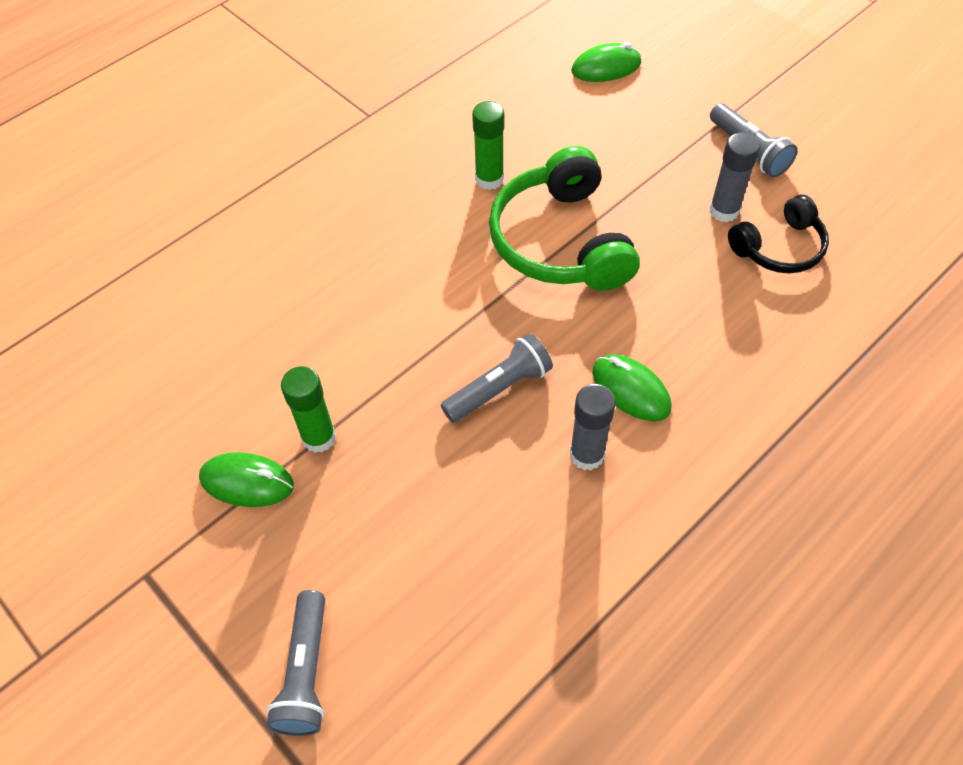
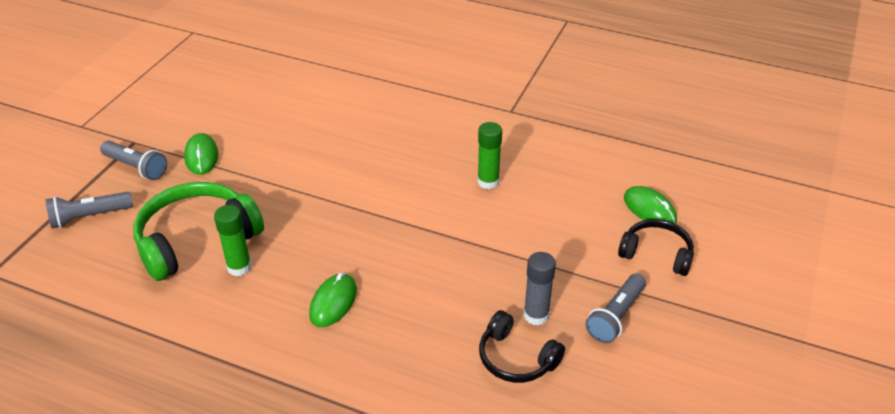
camera: 65 degrees right, 15 degrees down
(319, 437) = (241, 173): green glue stick -> green glue stick (239, 267)
(499, 388) = (307, 237): grey flashlight -> grey flashlight (136, 167)
(561, 241) = (451, 232): green headphones -> green headphones (196, 240)
(587, 455) = (270, 293): grey glue stick -> none
(674, 88) = (656, 254): none -> black headphones

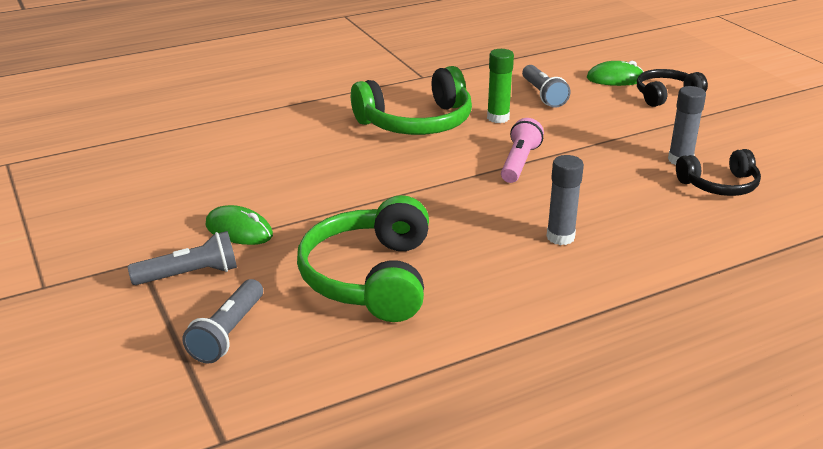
camera: 50 degrees left, 10 degrees down
(239, 267) = (447, 267): green glue stick -> none
(333, 302) = (560, 237): green mouse -> grey glue stick
(426, 228) = (519, 163): none -> pink flashlight
(430, 148) = (416, 122): none -> green headphones
(616, 316) = (714, 133): grey flashlight -> grey flashlight (543, 95)

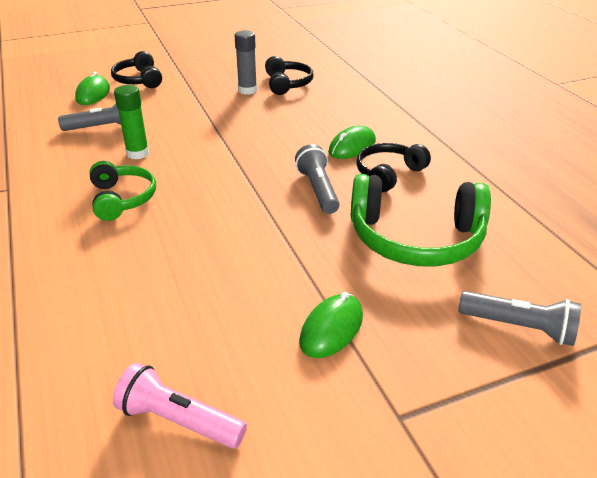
camera: 85 degrees left, 5 degrees up
(189, 275) = (423, 365): grey flashlight -> grey flashlight (318, 190)
(416, 122) = (122, 199): green headphones -> green headphones, size x0.59
(501, 263) = (389, 174): none -> black headphones
(519, 163) = (230, 151): pink flashlight -> pink flashlight (179, 420)
(560, 237) = (352, 146): grey glue stick -> green mouse

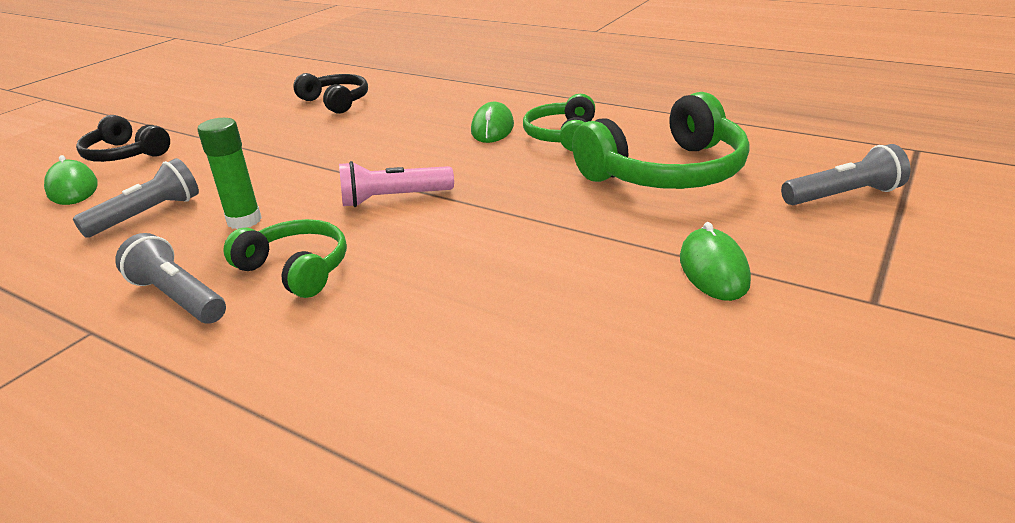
camera: 35 degrees left, 5 degrees down
(179, 420) = (709, 424): pink flashlight -> pink flashlight (393, 198)
(247, 90) = (296, 121): grey glue stick -> none
(318, 190) = (516, 172): grey flashlight -> grey flashlight (178, 298)
(389, 174) = (562, 136): black headphones -> green headphones

